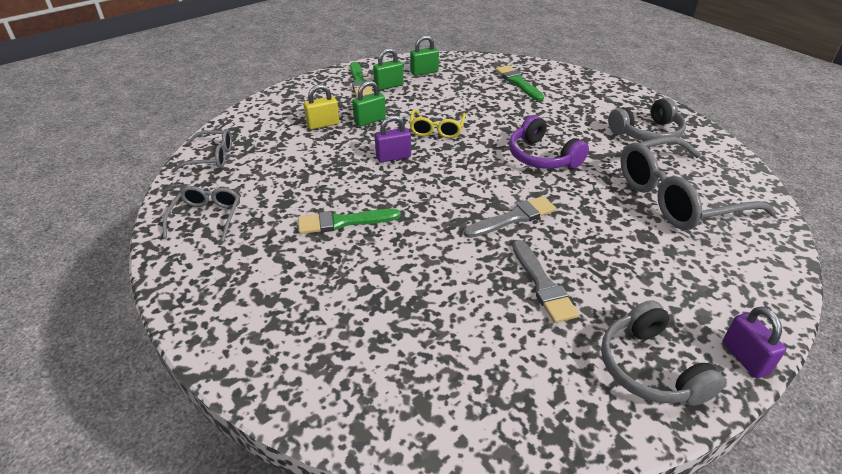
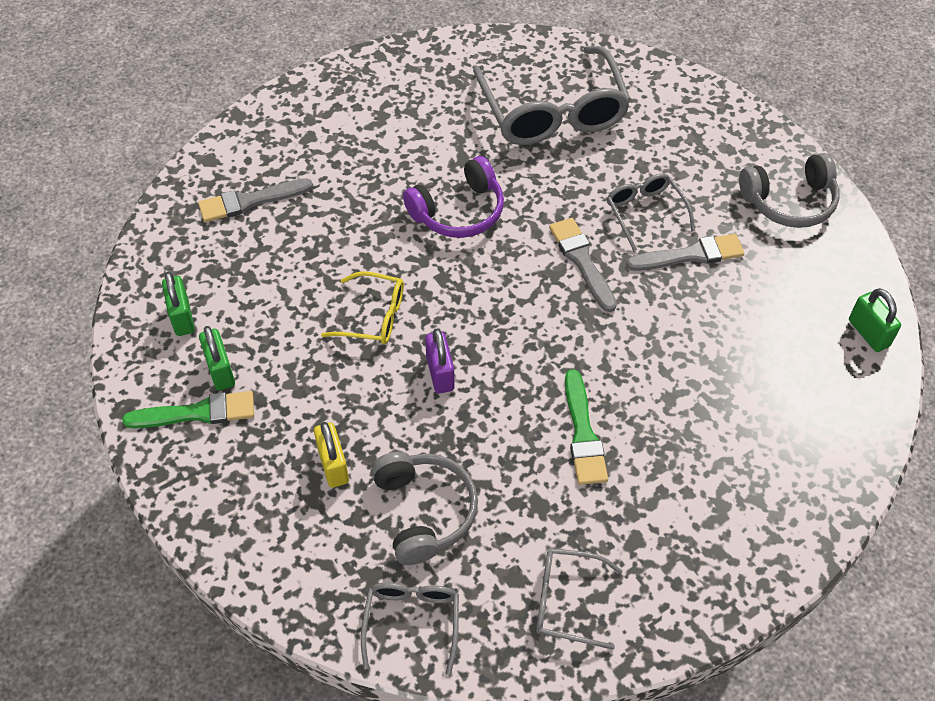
camera: 85 degrees left, 15 degrees up
(370, 121) = (333, 400): green padlock -> green padlock (868, 333)
(518, 82) = (250, 201): green brush -> grey brush
(583, 254) = (645, 213): none -> grey glasses
(647, 133) = (417, 99): grey headphones -> grey headphones (424, 511)
(744, 358) = (774, 138): purple padlock -> none

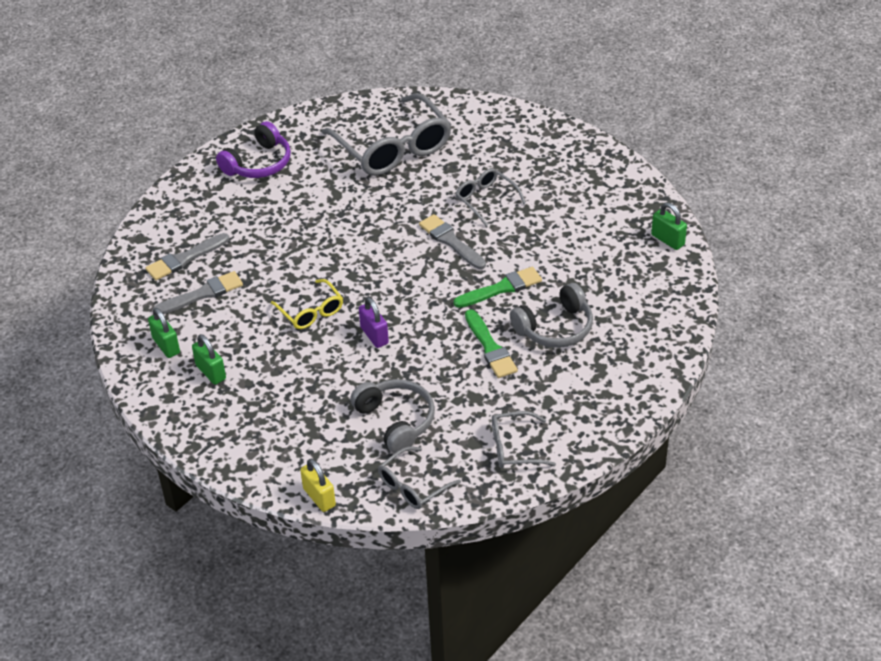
camera: 15 degrees left, 10 degrees down
(197, 413) = (205, 402): green brush -> green brush (501, 288)
(333, 465) = (319, 409): yellow padlock -> yellow padlock (319, 497)
(373, 316) = (311, 311): yellow glasses -> yellow glasses turned 60 degrees clockwise
(412, 622) = (413, 486): grey glasses -> grey glasses turned 120 degrees counterclockwise
(458, 211) = (347, 230): purple headphones -> purple headphones (258, 163)
(690, 255) = (527, 220): grey brush -> grey brush (202, 294)
(789, 202) = (587, 169): grey headphones -> grey headphones (555, 328)

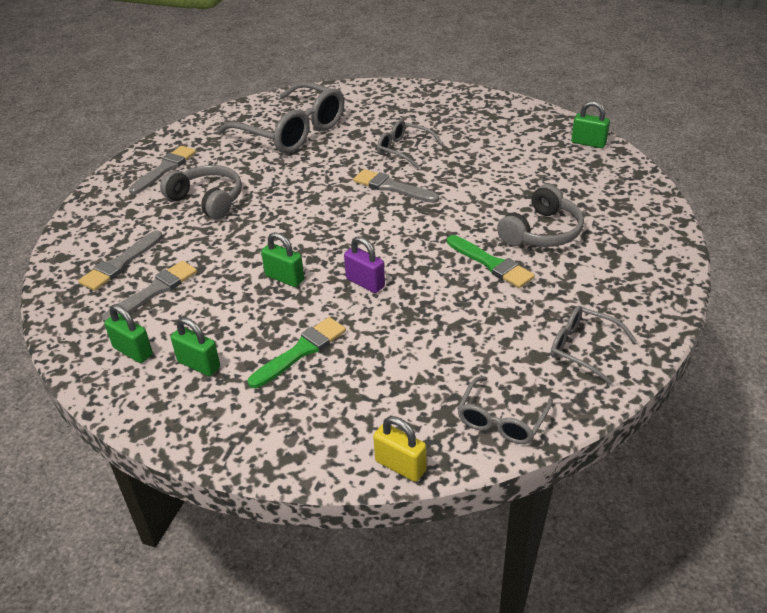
camera: 20 degrees left, 5 degrees down
(258, 163) = (165, 169): purple headphones -> grey brush
(311, 311) = (284, 278): yellow glasses -> green padlock
(396, 421) = (439, 357): grey headphones -> grey headphones (208, 200)
(501, 288) = (466, 213): green brush -> green brush (301, 351)
(514, 447) = (583, 348): grey glasses -> grey glasses turned 60 degrees clockwise

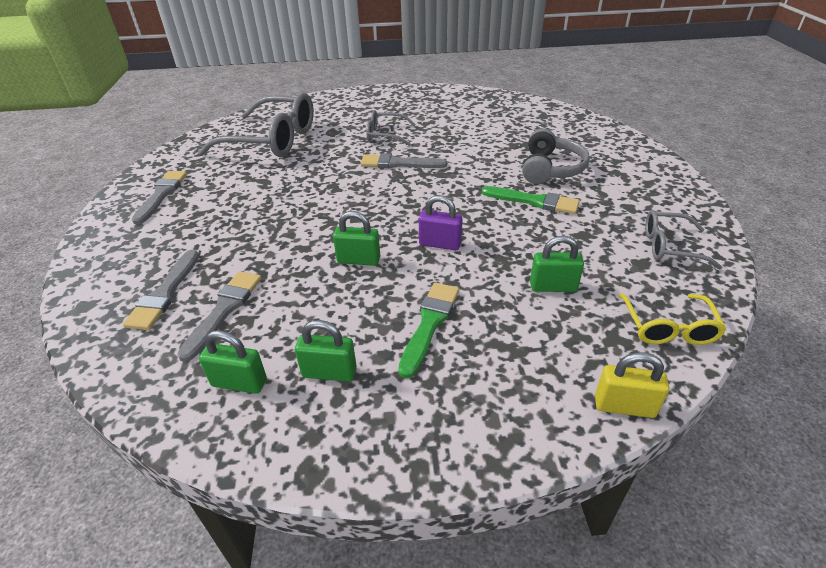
camera: 25 degrees left, 0 degrees up
(208, 200) = (227, 211): grey headphones -> none
(502, 420) = (668, 328): grey glasses -> yellow glasses
(588, 143) = (525, 104): green padlock -> green padlock (553, 287)

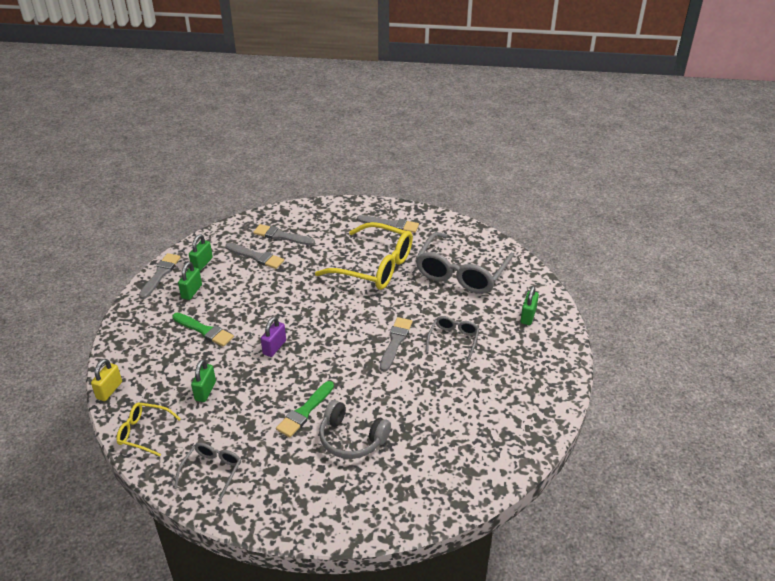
camera: 100 degrees right, 0 degrees up
(258, 194) = (375, 266): none -> yellow glasses
(275, 447) = (160, 274): none -> grey brush
(358, 260) = (275, 308): green padlock -> green padlock (528, 316)

